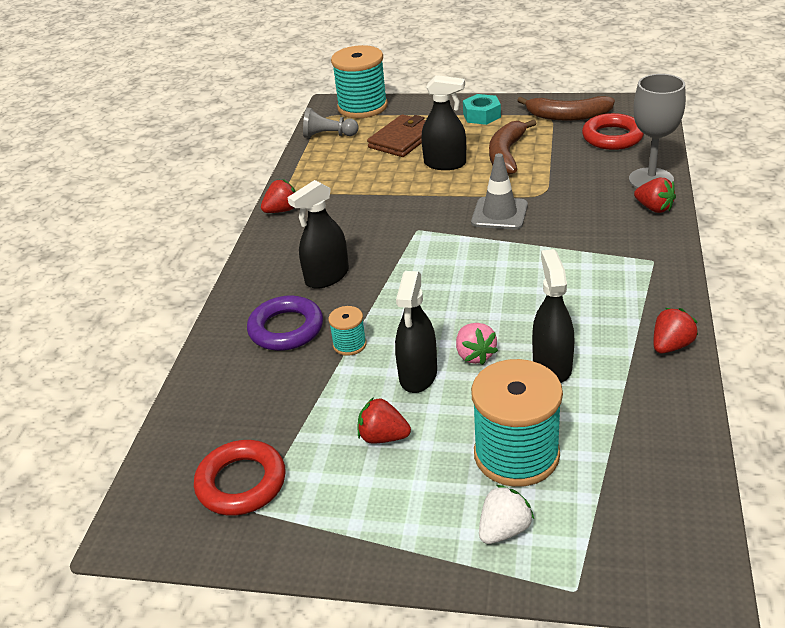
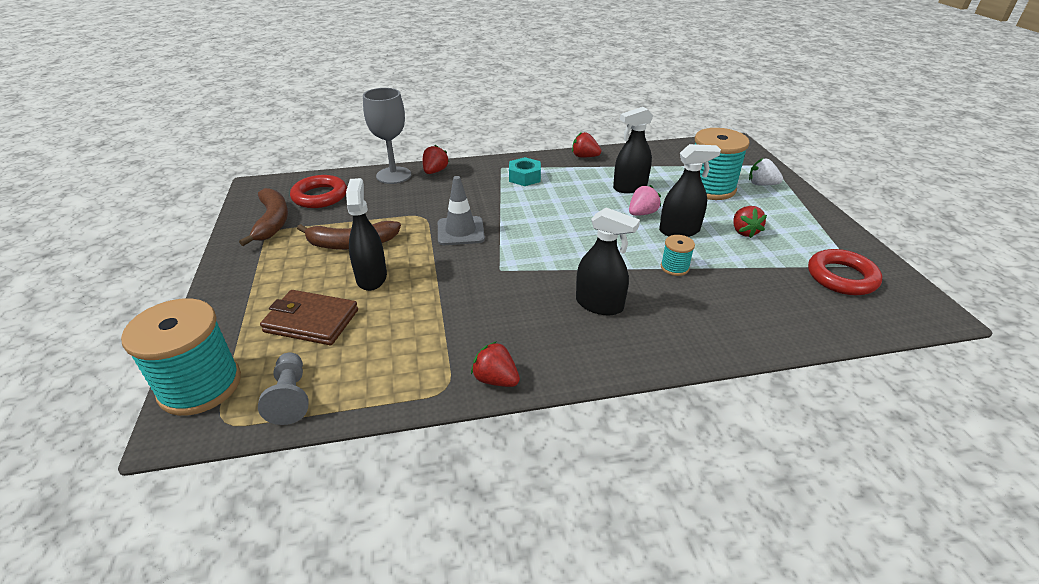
camera: 115 degrees left, 0 degrees up
(286, 329) = (684, 307): purple ring -> none
(481, 115) = (257, 273): turquoise nut -> turquoise nut (524, 177)

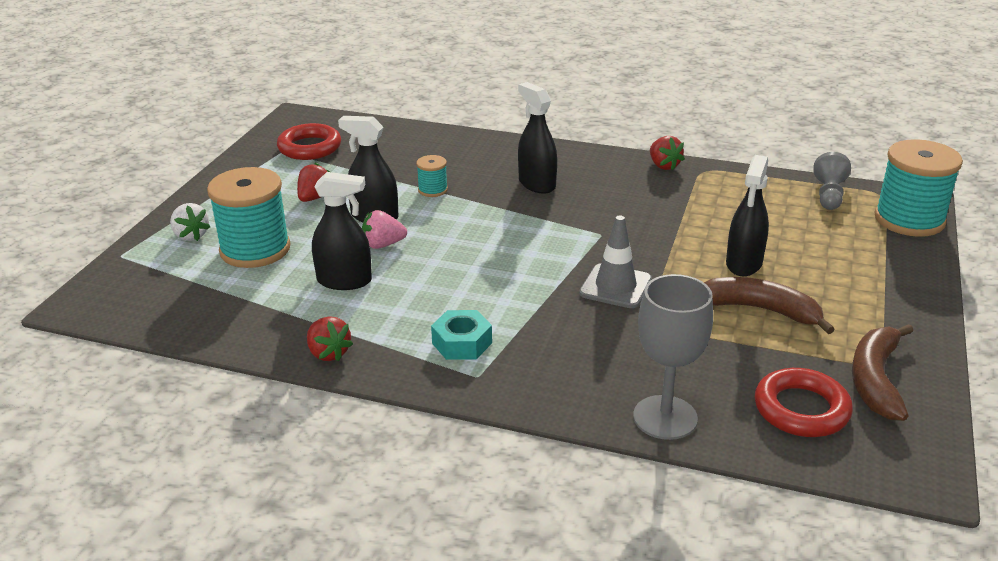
camera: 150 degrees left, 5 degrees down
(311, 321) = (812, 240): brown wallet -> none
(435, 171) = (590, 403): red strawberry -> none

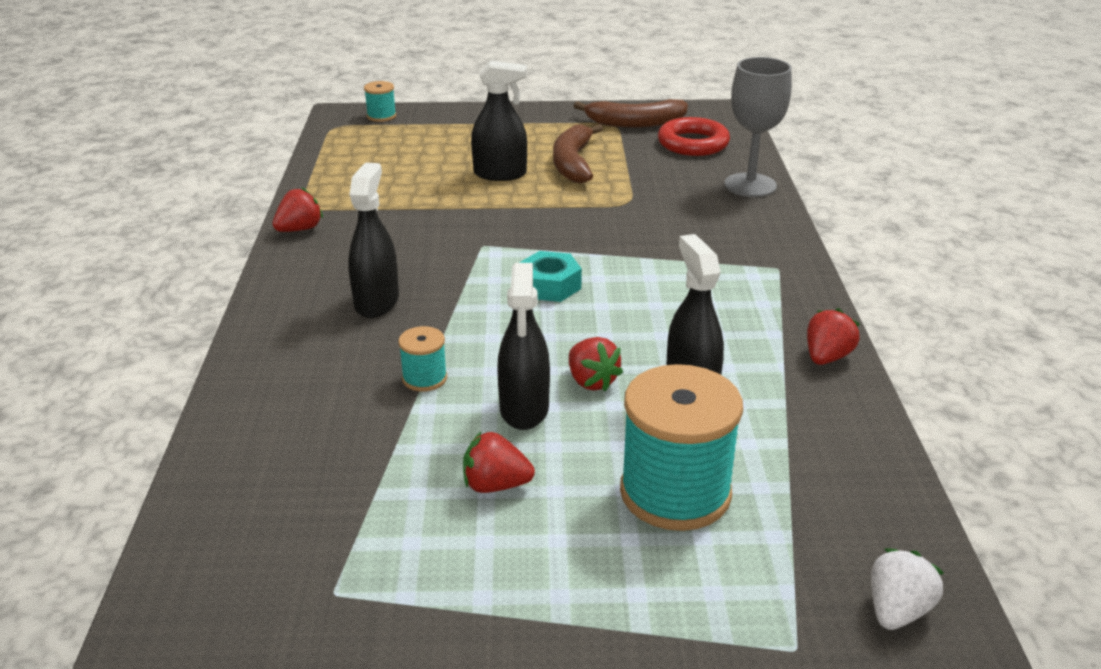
camera: 110 degrees left, 0 degrees up
(191, 235) = (684, 584): white strawberry -> white strawberry (897, 610)
(309, 147) = (308, 559): red ring -> none
(383, 245) = (591, 381): pink strawberry -> red strawberry
(462, 343) = (738, 285): turquoise nut -> turquoise nut (549, 286)
(537, 184) = (376, 302): black spray bottle -> black spray bottle turned 150 degrees clockwise
(615, 286) = (581, 225): grey traffic cone -> none
(829, 195) = (344, 146): grey pawn -> none
(909, 219) = (381, 116): turquoise spool -> turquoise spool, size x0.47

